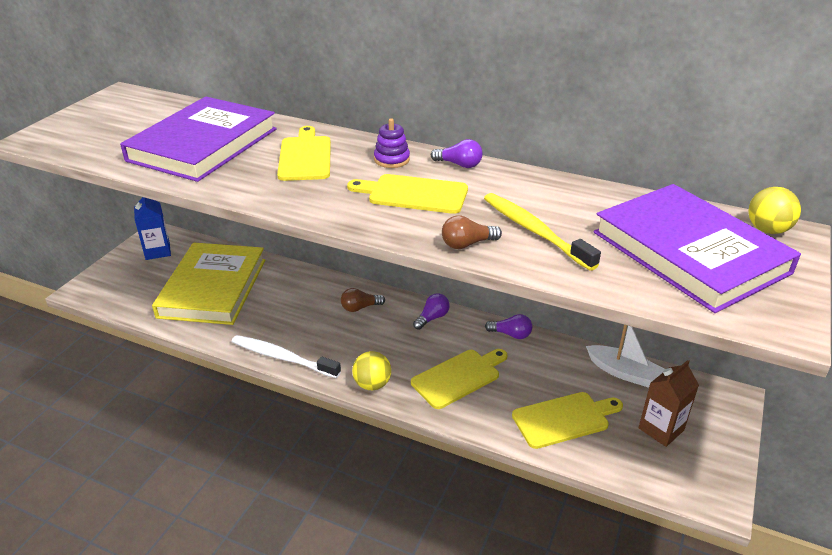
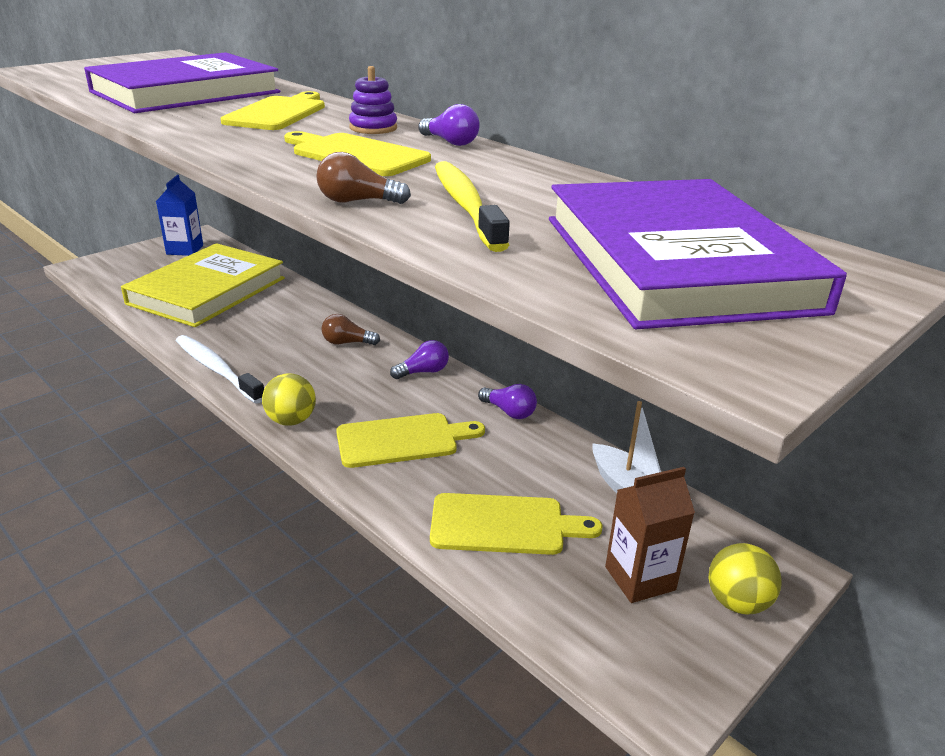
camera: 20 degrees right, 5 degrees down
(767, 230) = (841, 263): yellow ball -> yellow ball (737, 602)

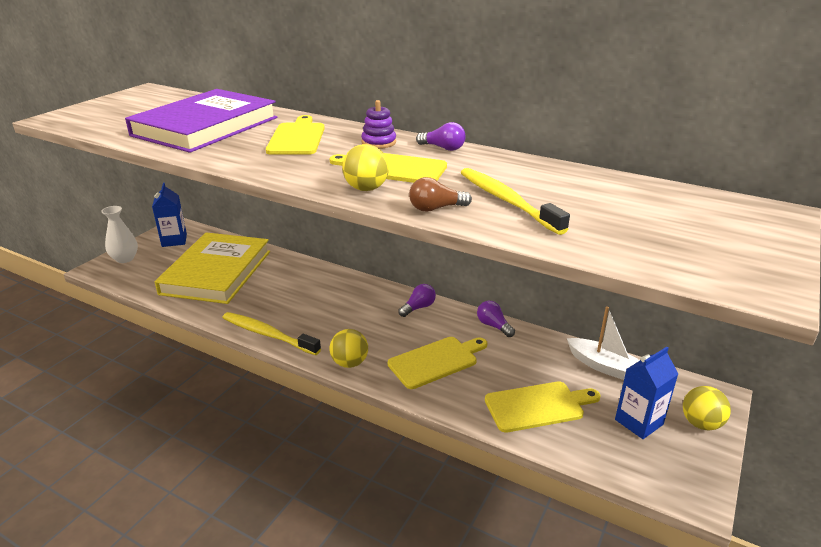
camera: 15 degrees left, 0 degrees up
(117, 261) = (125, 259): none -> white vase
(216, 369) = (268, 334): white toothbrush -> yellow toothbrush
(294, 170) = (366, 189): none -> yellow ball
(347, 343) = (350, 295): brown light bulb -> none
(509, 412) = (493, 326): purple light bulb -> purple light bulb turned 150 degrees counterclockwise
(640, 578) = (639, 422): brown carton -> blue carton
(675, 262) = (666, 224): purple book -> none

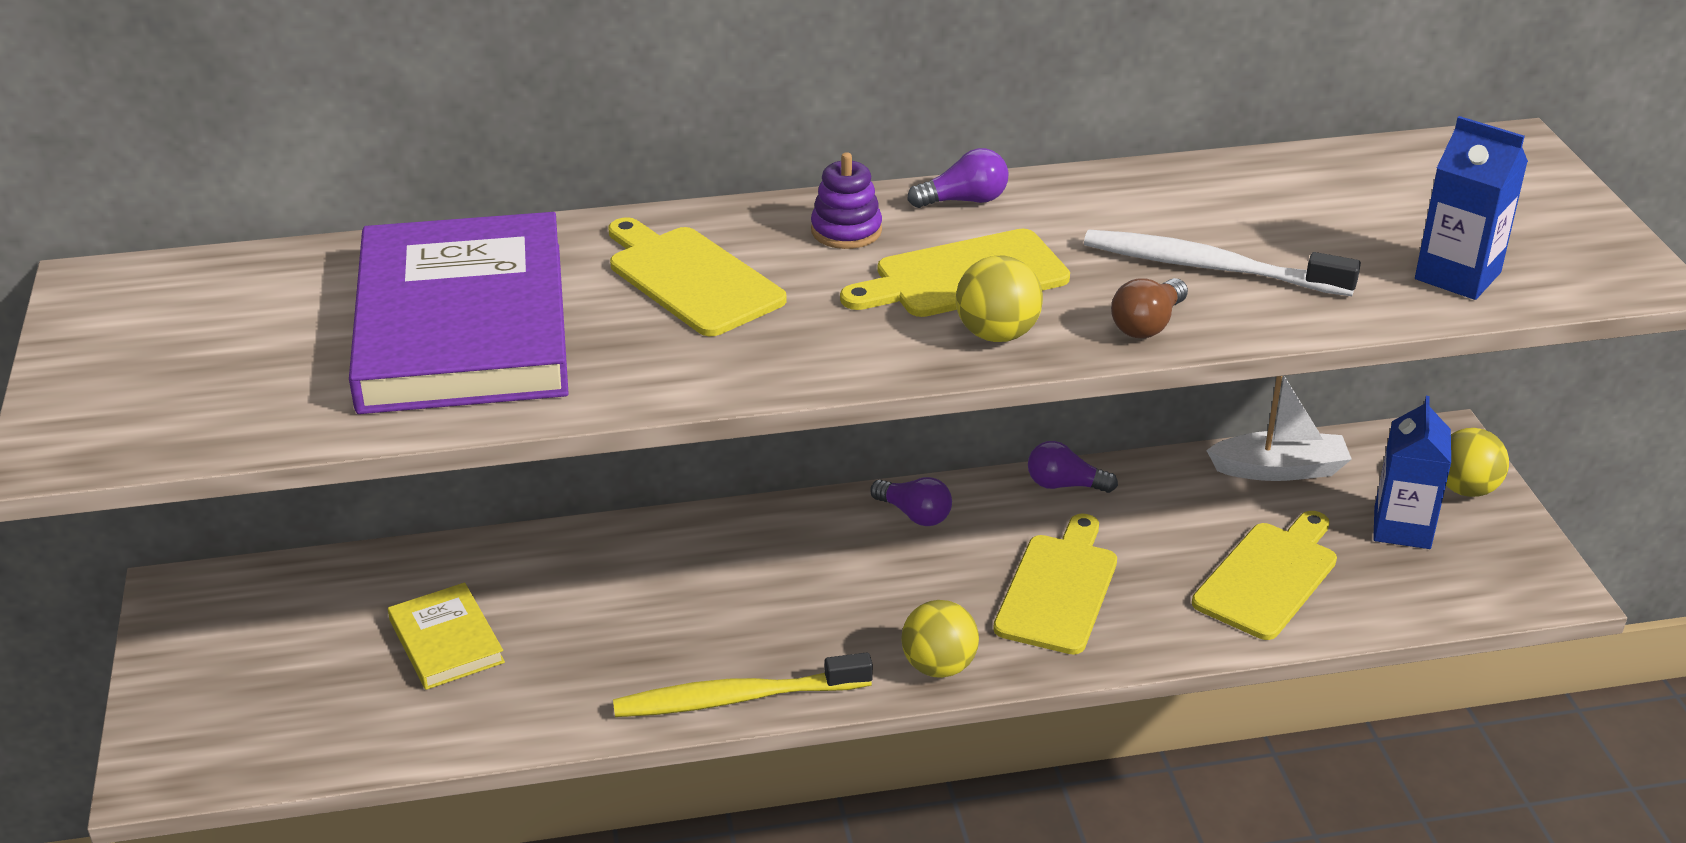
camera: 40 degrees left, 5 degrees up
(125, 259) = (184, 721): white vase -> none
(174, 240) = (229, 625): blue carton -> blue carton (1457, 276)
(217, 272) = (446, 641): yellow book -> yellow book, size x0.47
(418, 308) = (914, 514): purple light bulb -> purple light bulb turned 120 degrees clockwise
(507, 201) = (1210, 268): yellow toothbrush -> white toothbrush

